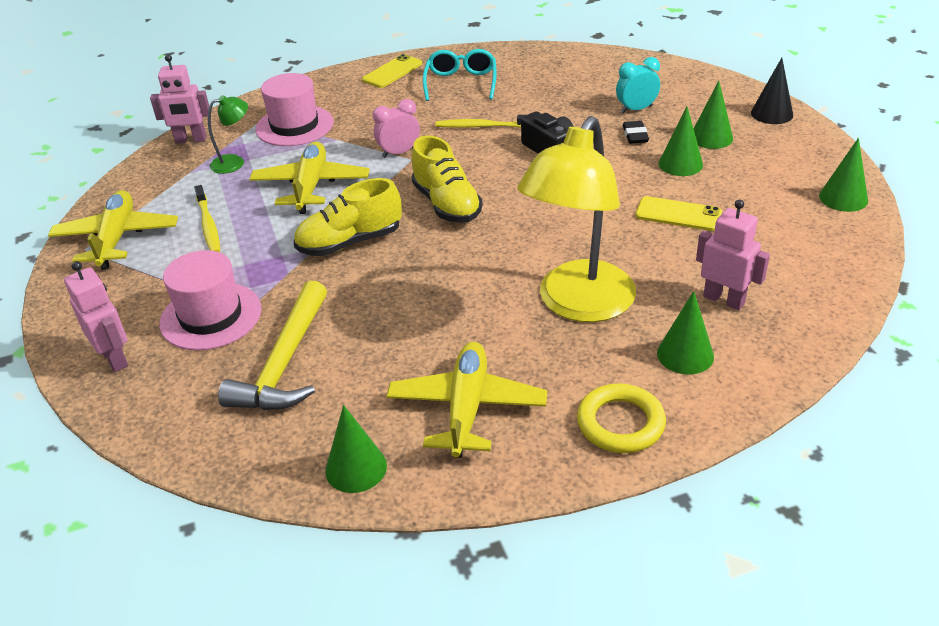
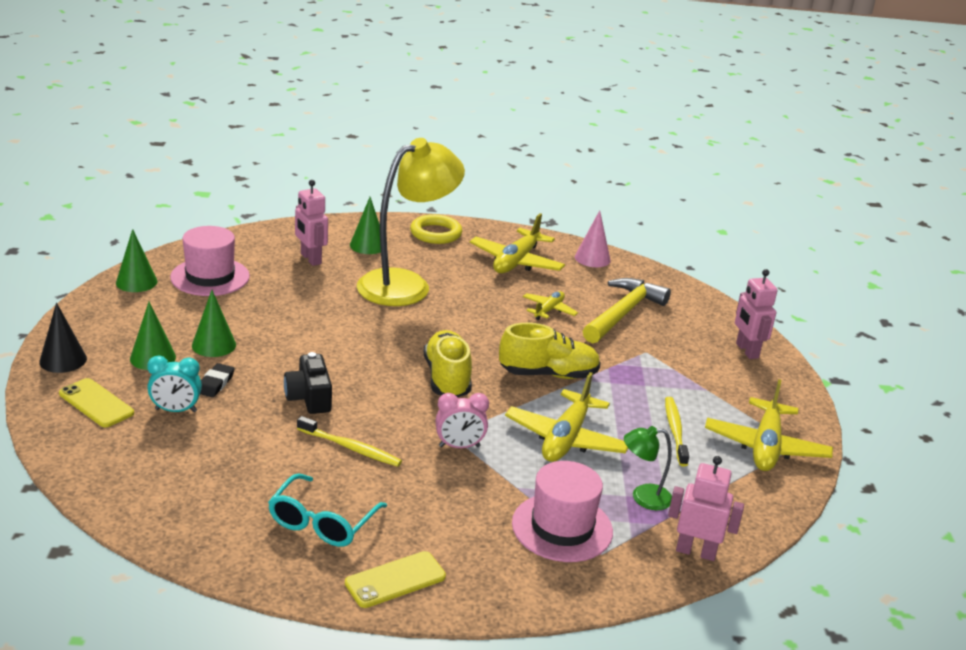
camera: 165 degrees left, 10 degrees down
(211, 316) = (674, 356): pink hat -> pink hat (210, 277)
(356, 468) = (592, 258): green cone -> pink cone
(383, 330) = (549, 310): none -> yellow plane
(678, 214) = (270, 311): yellow phone -> yellow phone (96, 403)

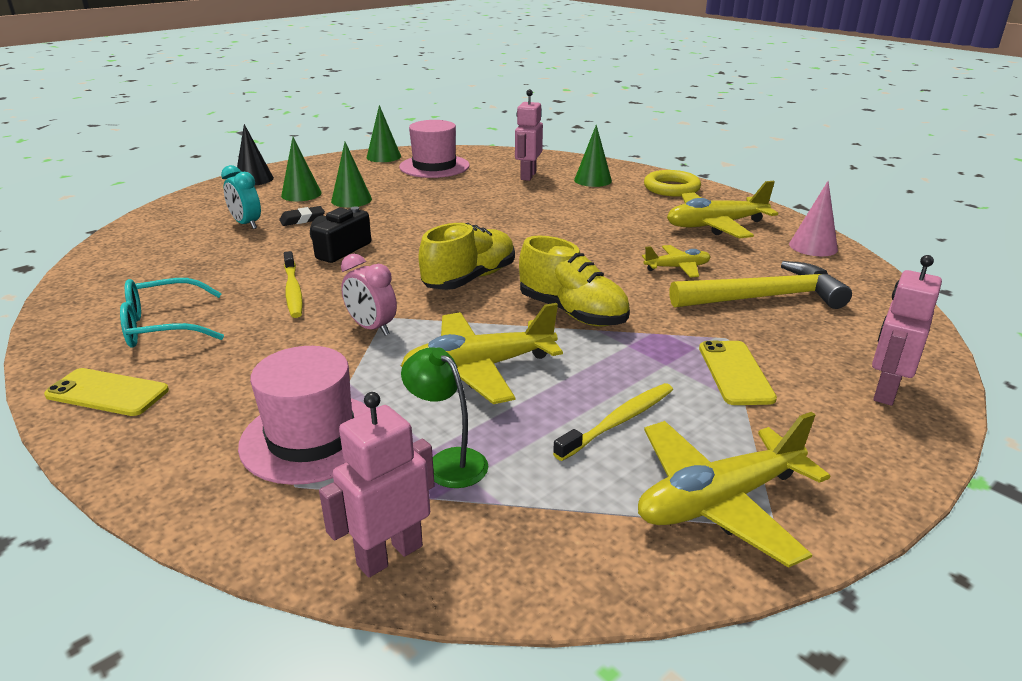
camera: 50 degrees right, 0 degrees up
(96, 403) = (217, 205): yellow phone -> yellow phone (735, 373)
(406, 284) = (573, 210): yellow lamp -> none
(696, 552) = (389, 555): pink robot -> pink robot turned 105 degrees counterclockwise

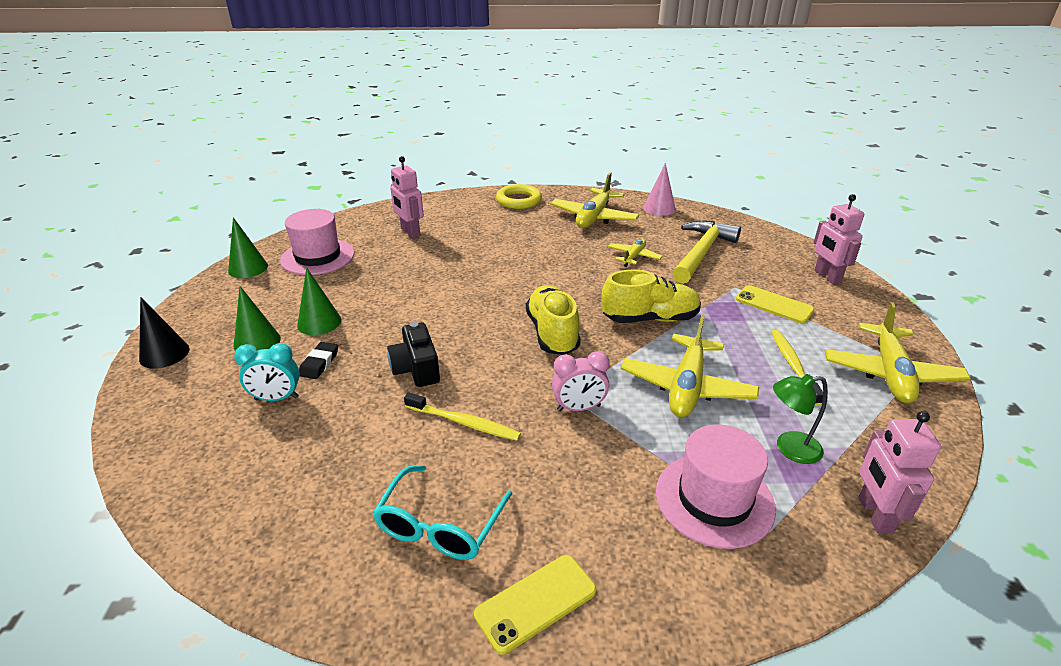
camera: 50 degrees left, 5 degrees up
(593, 180) = (460, 216): green cone -> none

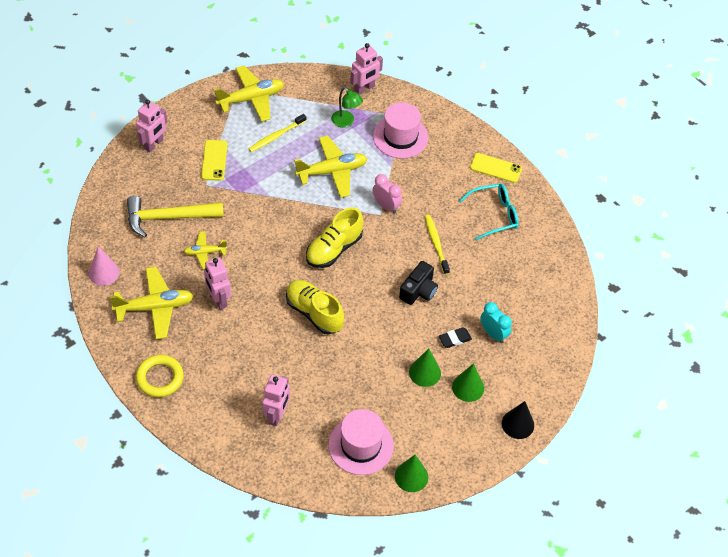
camera: 130 degrees left, 20 degrees up
(566, 246) = (218, 299): none -> pink robot
(650, 318) = (279, 211): yellow shoe -> yellow shoe (314, 313)

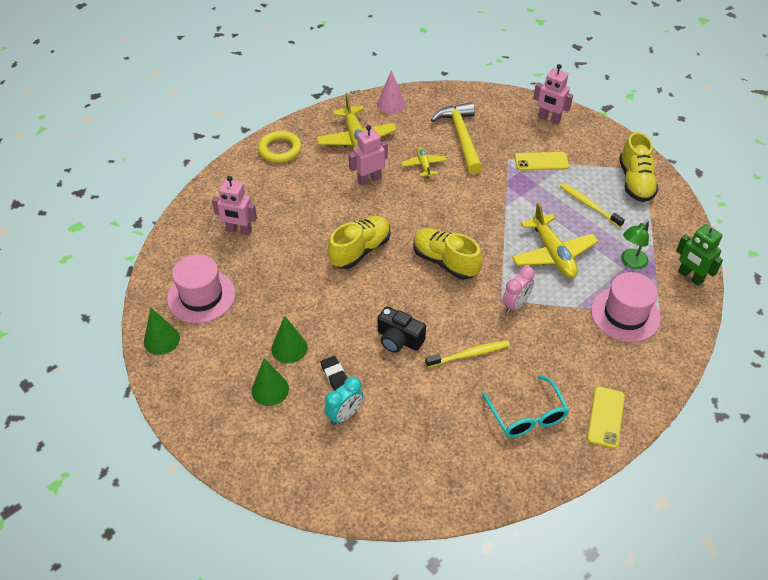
camera: 90 degrees right, 5 degrees down
(251, 99) = (635, 182): yellow plane -> yellow shoe
(364, 88) = (690, 277): pink robot -> green robot
(518, 424) = (220, 440): black cone -> none

